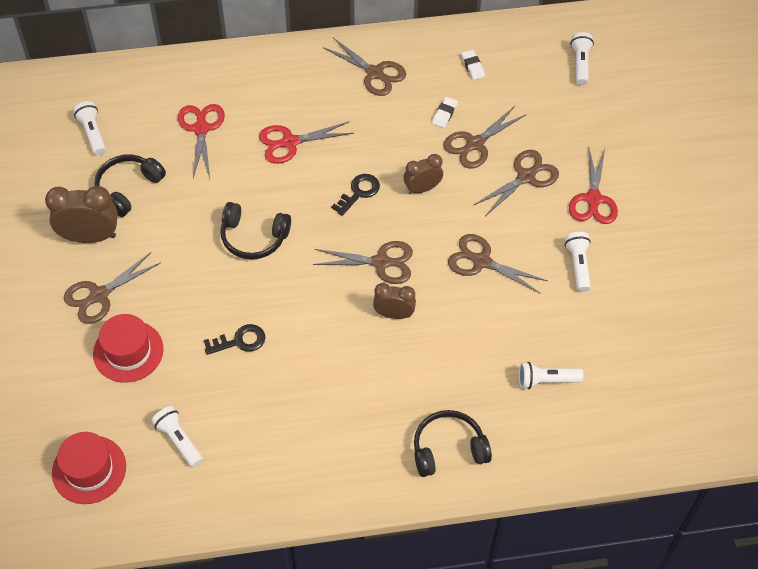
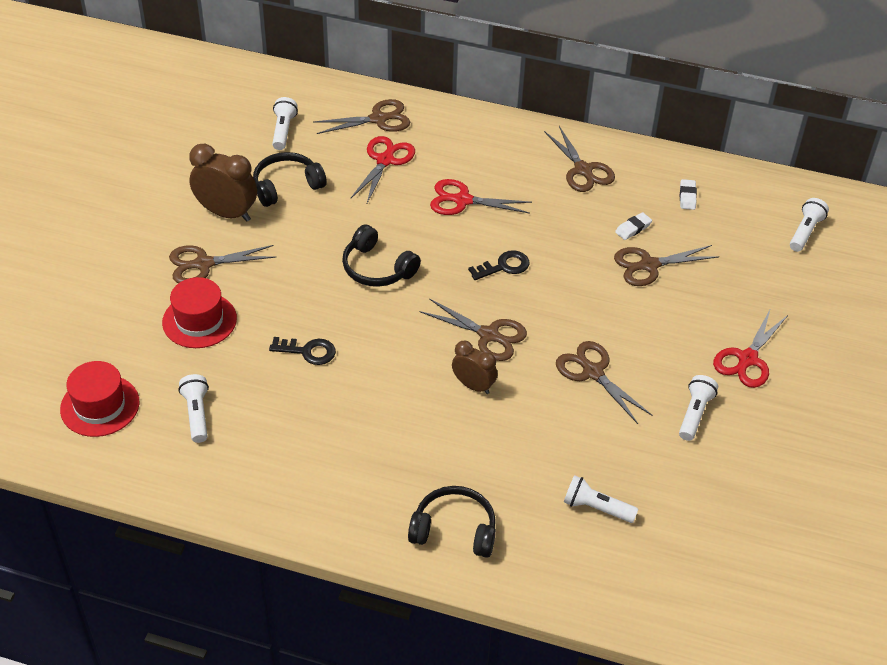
camera: 25 degrees right, 10 degrees down
(422, 188) = (570, 285): brown clock -> none
(526, 177) = (686, 313): brown scissors -> brown scissors (378, 119)

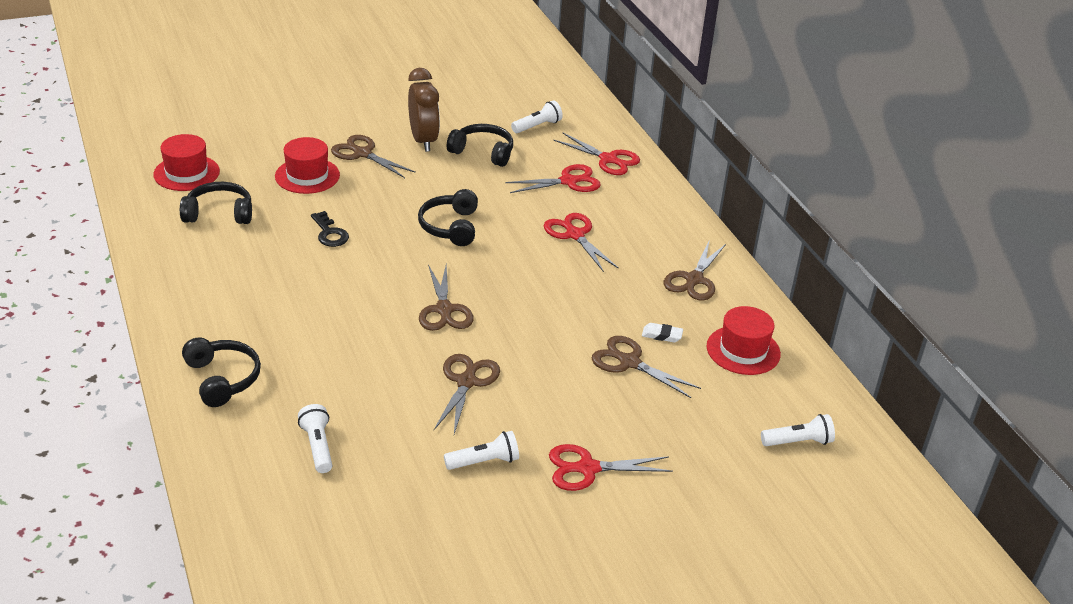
camera: 50 degrees right, 10 degrees down
(197, 414) = (219, 213): white flashlight -> black headphones
(378, 119) = (608, 159): brown scissors -> red scissors
(473, 386) = (381, 325): brown clock -> none
(504, 266) = (528, 285): black key -> none
(687, 197) = (743, 350): white eraser -> red hat

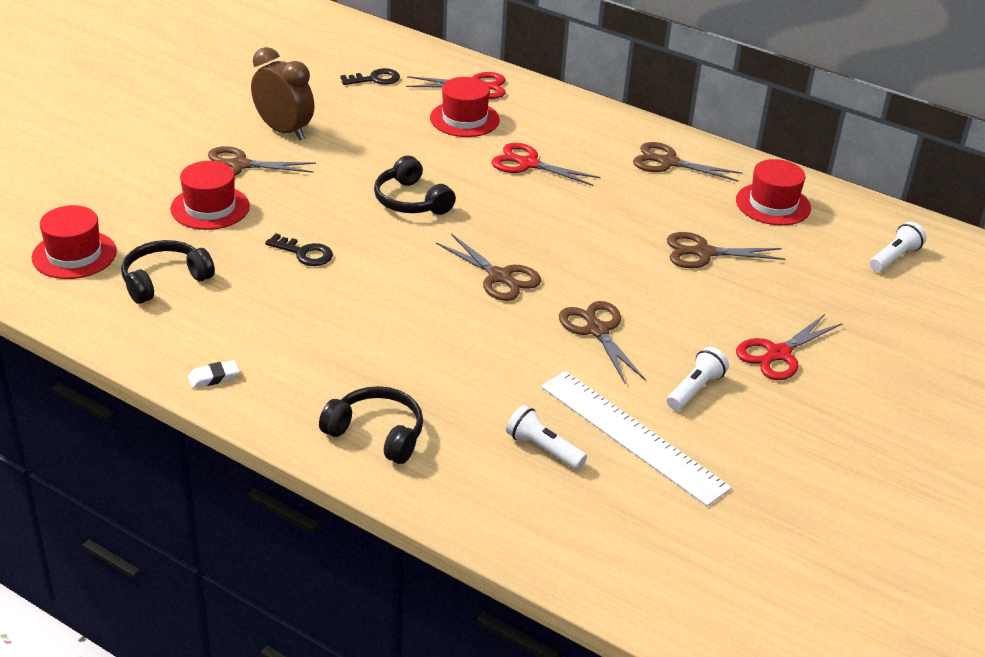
camera: 35 degrees left, 0 degrees up
(392, 471) = (633, 436): none -> white ruler
(483, 152) = (355, 121): black headphones -> none
(537, 126) = (375, 79): white flashlight -> black key
(568, 181) = (464, 119): red scissors -> red hat
(662, 335) = (700, 219): white eraser -> white eraser (214, 377)
(694, 279) = (668, 162): brown scissors -> brown scissors turned 120 degrees clockwise

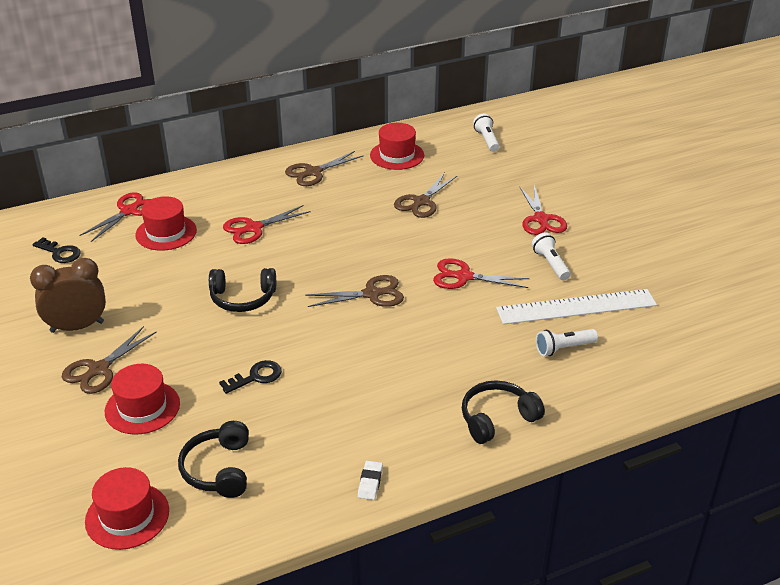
camera: 55 degrees left, 0 degrees up
(375, 79) = (60, 253): black key -> black key turned 105 degrees clockwise
(597, 330) = (464, 277): brown scissors -> red scissors

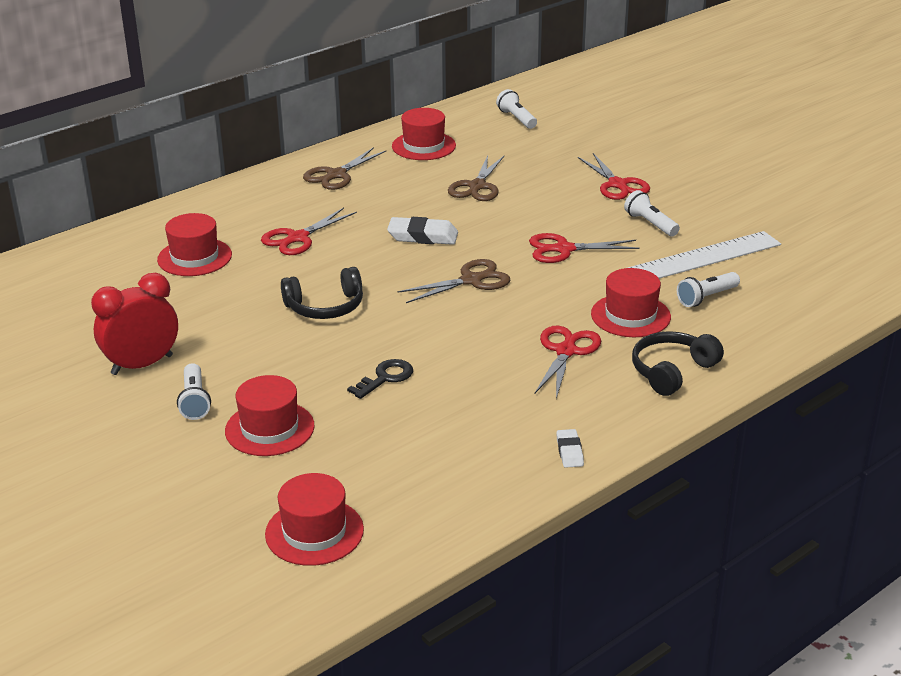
camera: 15 degrees left, 5 degrees down
(60, 253) = (74, 296): black key -> none
(77, 327) = (142, 365): brown clock -> red clock
(99, 369) = (194, 401): brown scissors -> white flashlight
(129, 211) = (136, 243): red scissors -> red scissors (566, 351)
(219, 469) = (394, 470): black headphones -> none
(353, 243) = (423, 236): none -> white eraser
(488, 354) = (630, 315): none -> red hat

